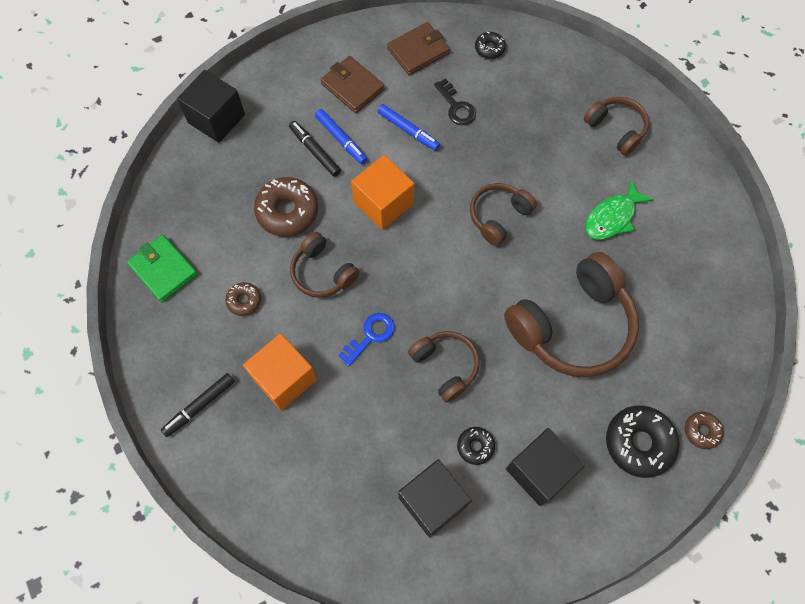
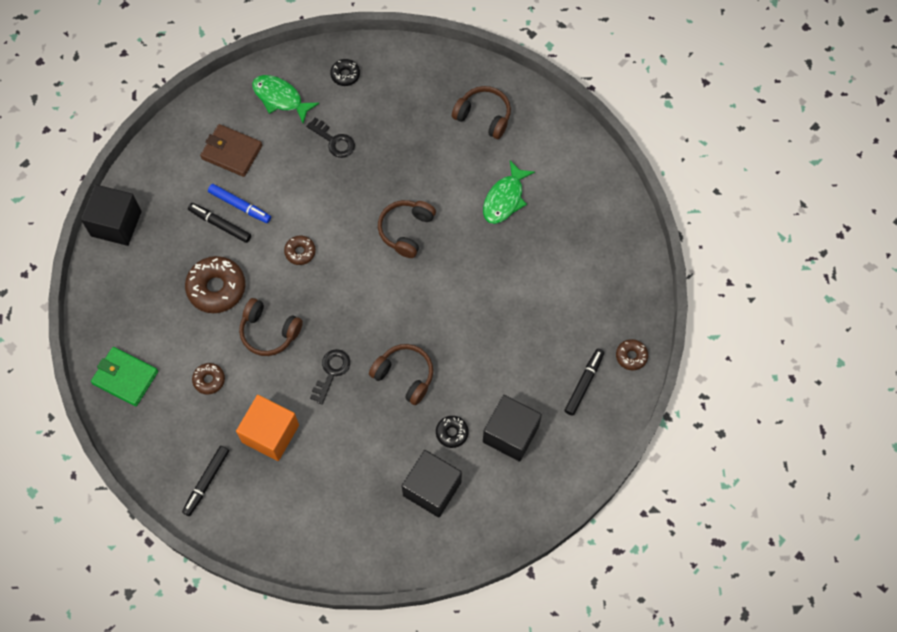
camera: 20 degrees left, 0 degrees up
(371, 336) = (331, 372): blue key -> black key
(383, 203) = (300, 252): orange cube -> brown donut
(408, 130) = (298, 177): blue marker -> none
(418, 51) = (280, 98): brown wallet -> green fish
(572, 326) = (500, 305): brown headphones -> none
(639, 443) = (584, 383): black donut -> black marker

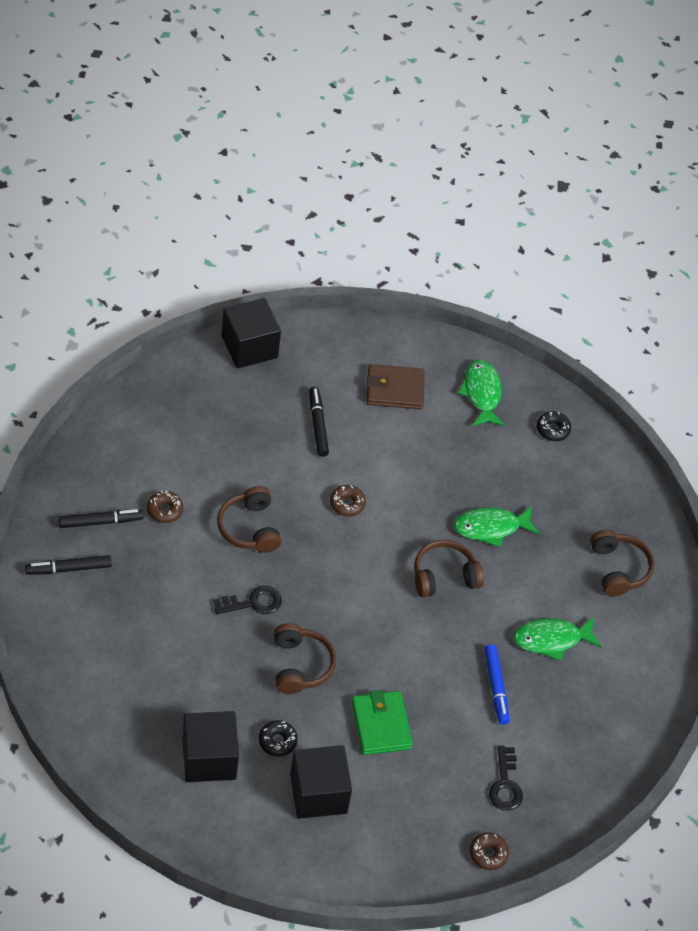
camera: 45 degrees right, 15 degrees down
(125, 377) = (114, 445): green wallet -> green wallet (381, 725)
(216, 288) = (255, 460): brown donut -> none
(232, 152) = (394, 389): brown wallet -> brown wallet turned 75 degrees counterclockwise
(240, 206) = (349, 428): blue marker -> blue marker (496, 687)
(270, 433) = (154, 591): orange cube -> none
(334, 141) = (479, 462): black key -> black key (505, 784)
(391, 172) = (490, 528): none -> green fish
(584, 383) = (423, 827): black marker -> black marker (100, 522)

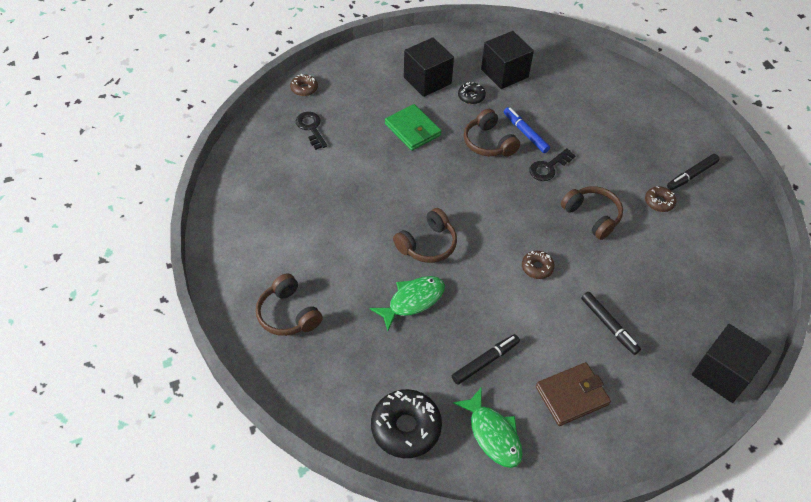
camera: 160 degrees right, 0 degrees up
(69, 569) = (680, 138): black marker -> black marker (485, 361)
(496, 687) = (347, 183): blue marker -> blue marker (525, 133)
(551, 640) = (321, 232): green fish -> none
(552, 429) = (406, 427): black donut -> black donut, size x1.89

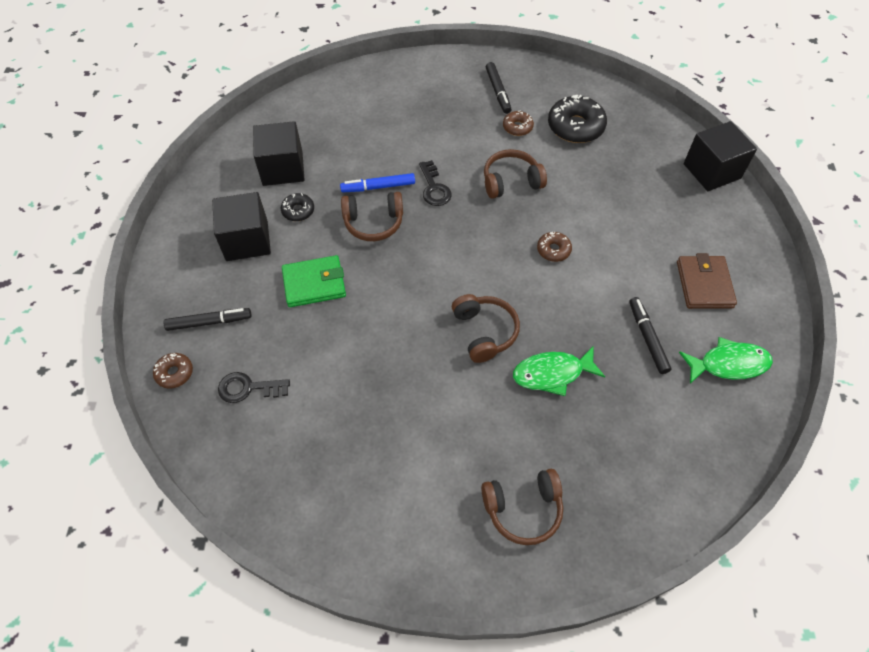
camera: 65 degrees left, 5 degrees up
(406, 427) = (703, 438): black donut -> black donut (575, 127)
(412, 301) = (552, 374): green fish -> green fish turned 90 degrees counterclockwise
(609, 325) = (639, 224): black marker -> black marker (209, 322)

